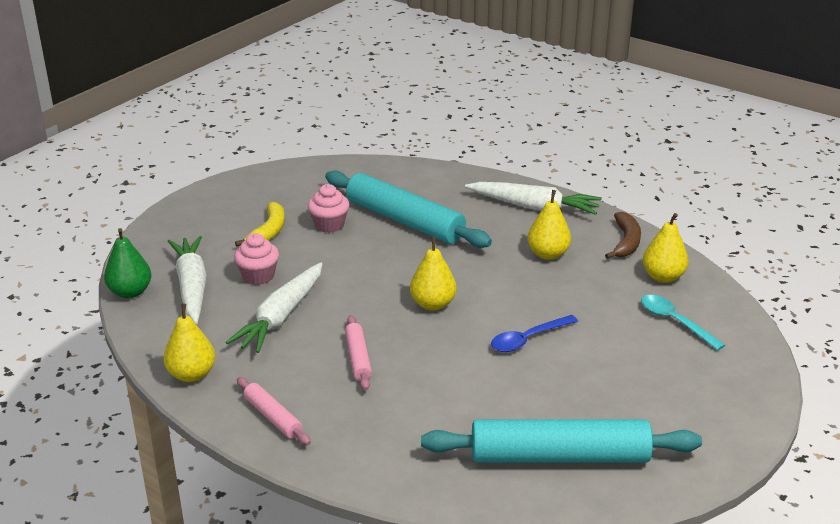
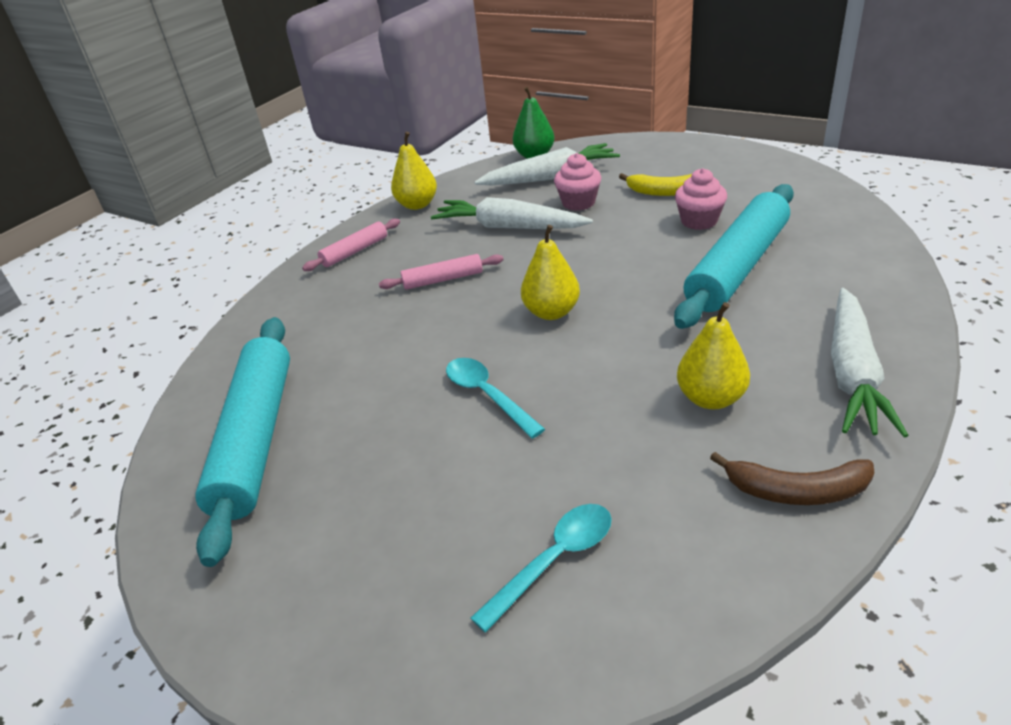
camera: 90 degrees right, 5 degrees up
(528, 339) = (487, 395): blue spoon -> turquoise spoon
(663, 277) = (695, 545): yellow pear -> none

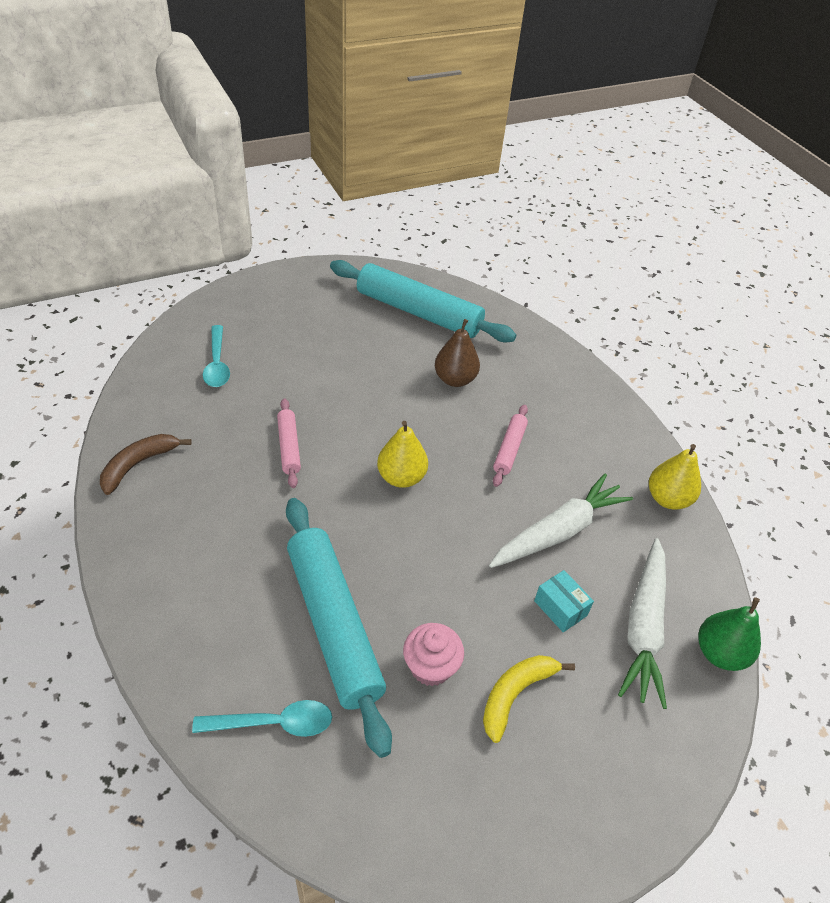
camera: 115 degrees right, 10 degrees up
(354, 251) = (608, 425): pink rolling pin -> pink rolling pin (289, 447)
(371, 350) = (455, 379): none -> brown pear
(487, 395) = (352, 402): turquoise spoon -> turquoise spoon (274, 723)
(578, 203) = (560, 608): pink cupcake -> turquoise box
(711, 398) = (232, 487): yellow pear -> none
(852, 373) = (163, 569): white carrot -> none

